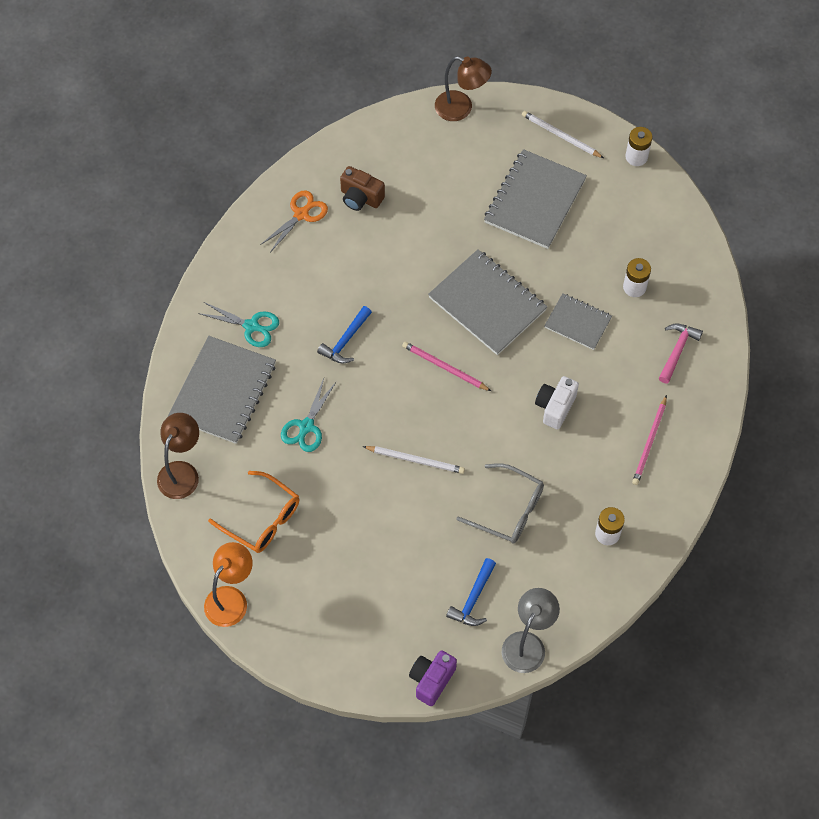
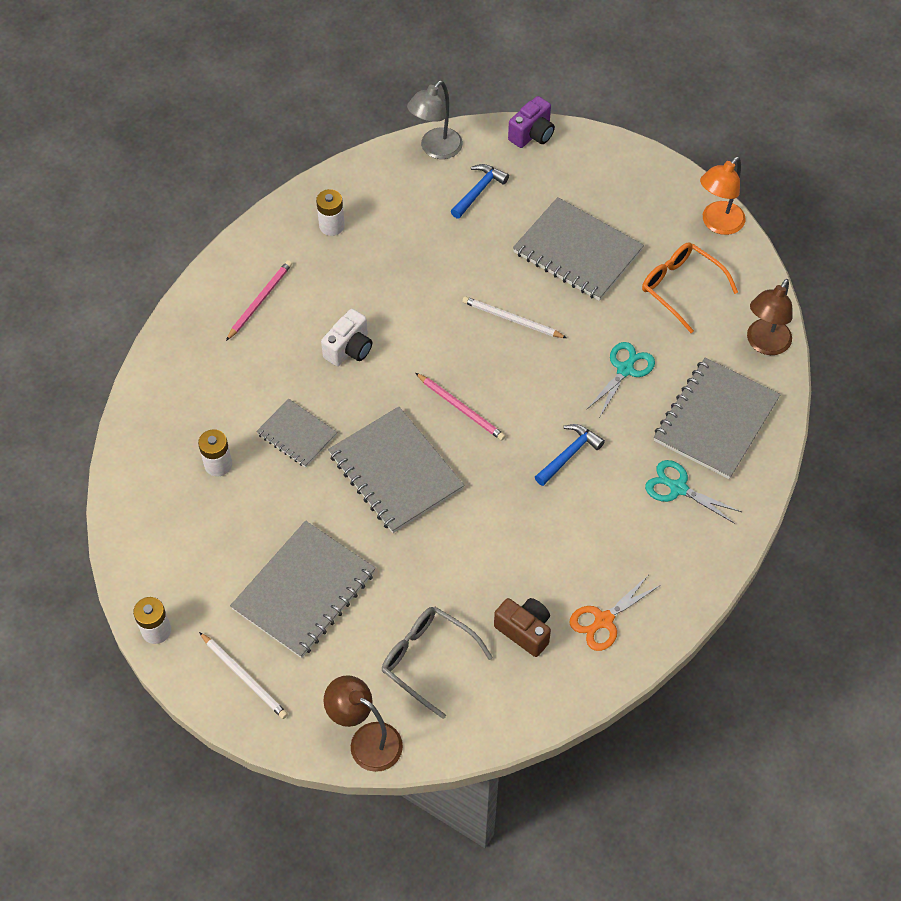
camera: 170 degrees left, 5 degrees down
(365, 543) = (577, 252): none -> grey notebook
(509, 510) = (425, 260): grey glasses -> grey glasses (427, 659)
(677, 351) = (196, 387): pink hammer -> none

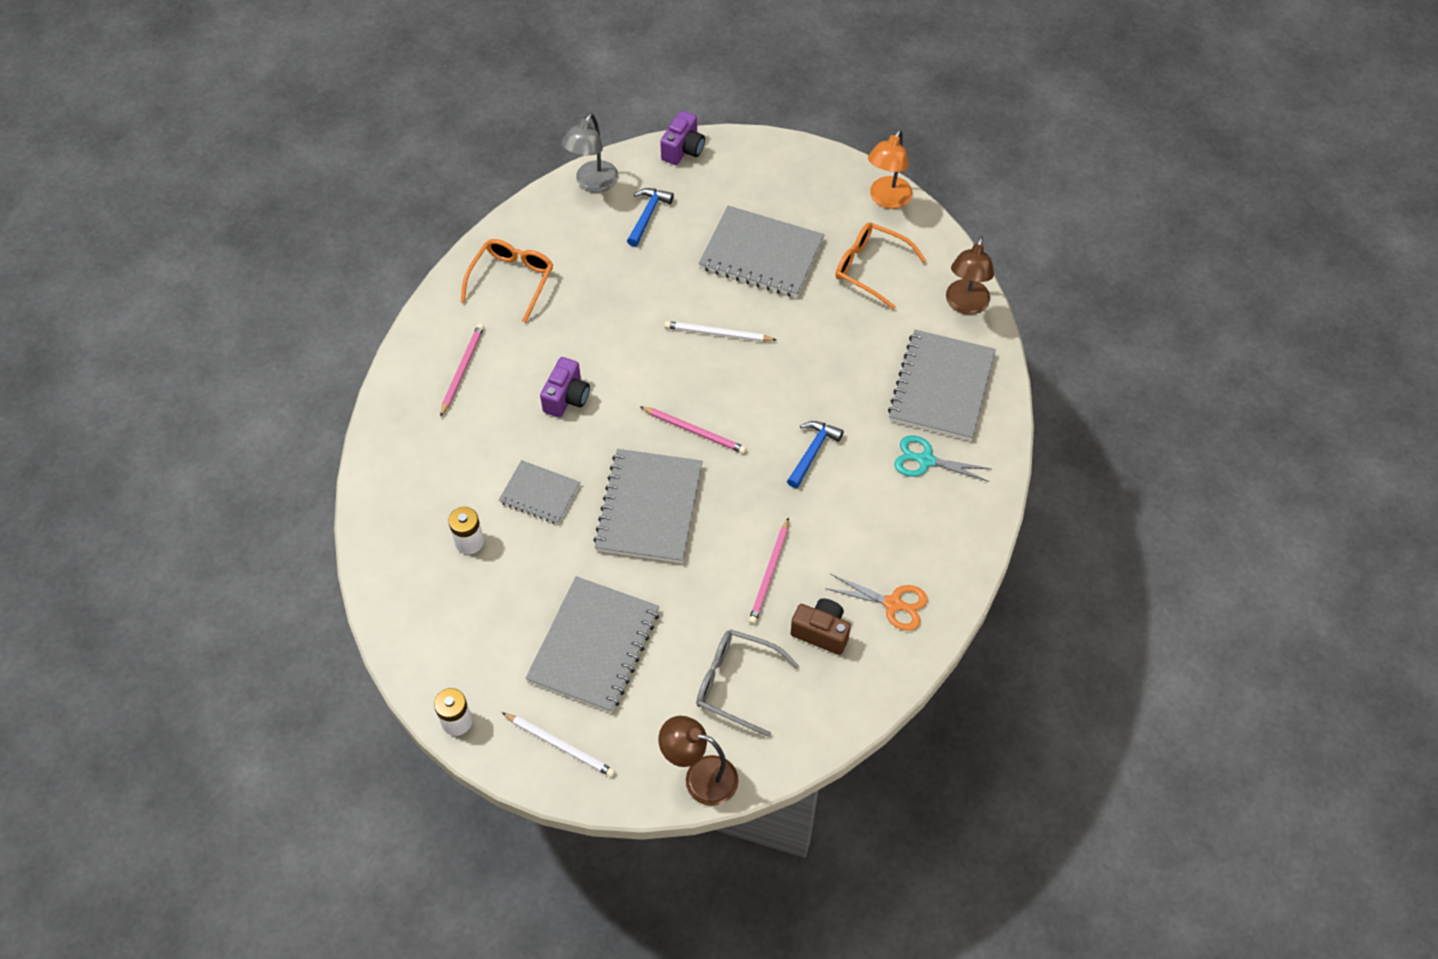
camera: 15 degrees left, 0 degrees up
(332, 226) = (512, 280): white battery -> orange glasses
(349, 349) = (566, 398): white camera -> purple camera
(395, 472) = (649, 508): grey notebook -> grey notebook turned 60 degrees clockwise
(491, 562) = (769, 573): none -> pink pencil
(603, 620) = (893, 604): orange scissors -> orange scissors turned 105 degrees counterclockwise
(625, 369) = (841, 358): turquoise scissors -> none

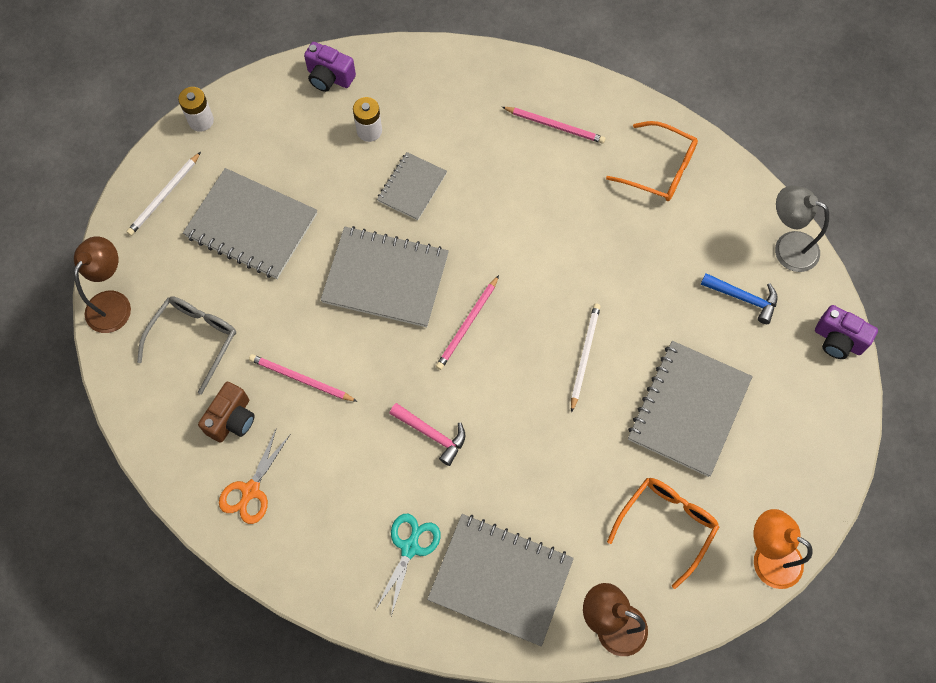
camera: 95 degrees right, 10 degrees up
(566, 398) = (516, 213): purple camera -> purple camera (329, 77)
(812, 452) = (431, 434): blue hammer -> pink hammer

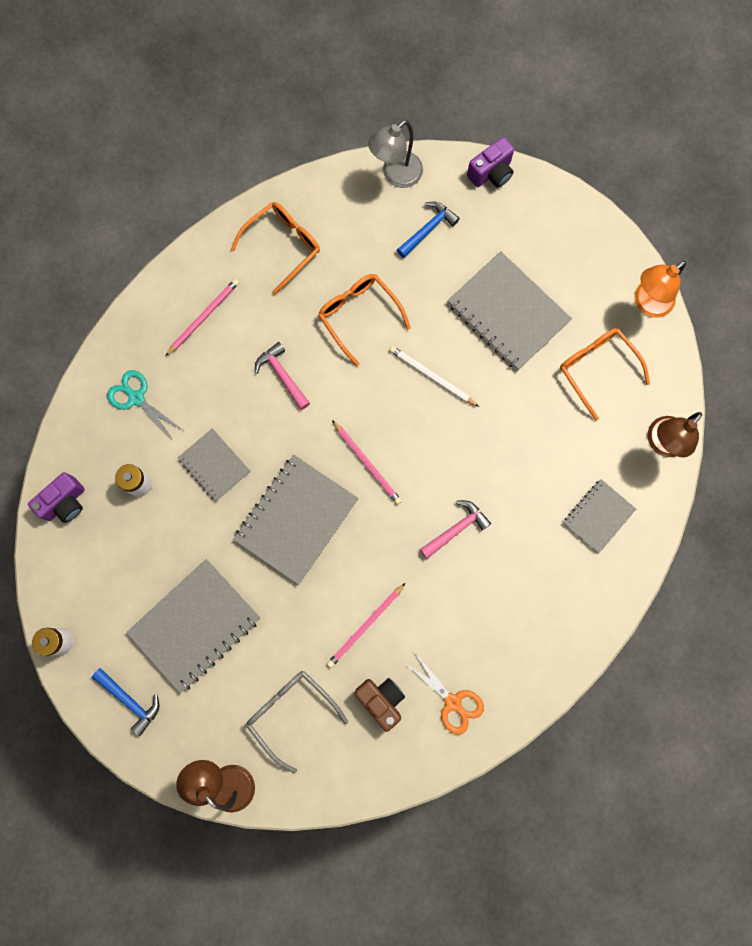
camera: 70 degrees left, 10 degrees up
(164, 196) = (130, 700): white pencil -> blue hammer
(410, 547) = (548, 581): turquoise scissors -> turquoise scissors (136, 398)
(500, 579) = (598, 516): grey notebook -> grey notebook, size x0.58
(526, 215) = (282, 375): none -> pink hammer
(619, 263) = (359, 315): none -> orange glasses

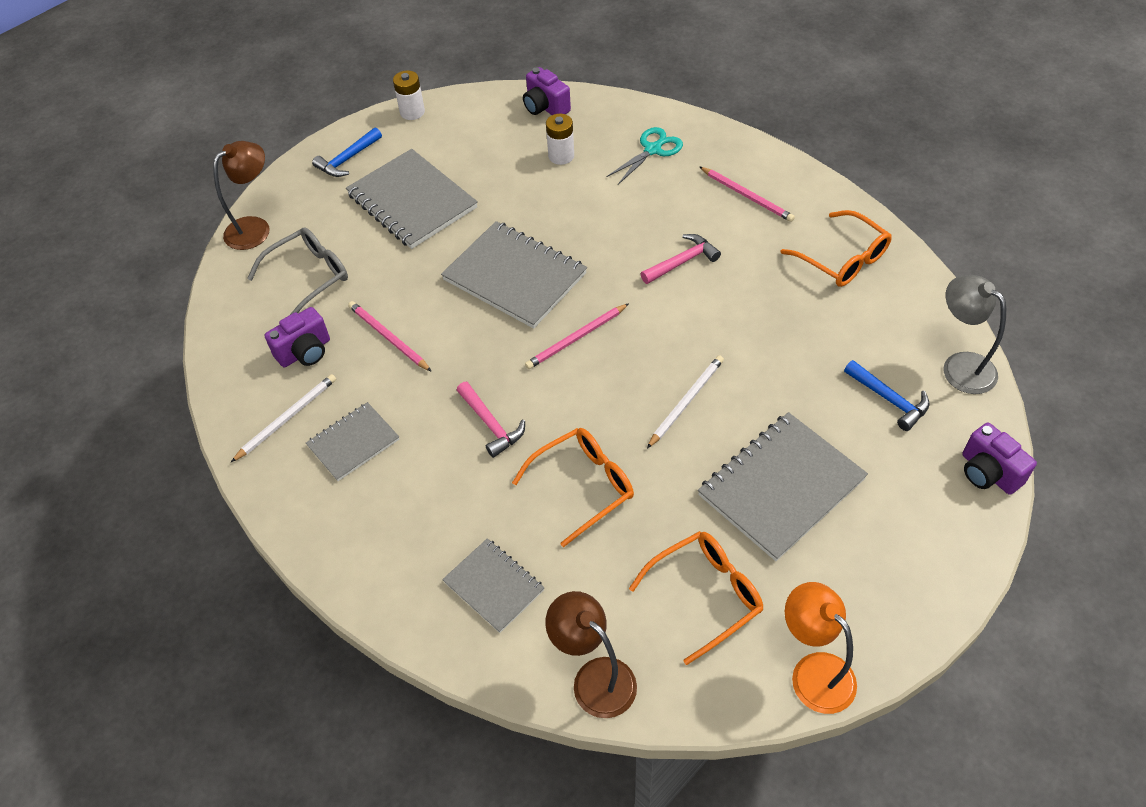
camera: 95 degrees right, 25 degrees down
(214, 465) = (579, 210): grey notebook -> grey notebook (353, 442)
(359, 315) = (761, 329): orange glasses -> orange glasses (584, 486)
(381, 700) = (305, 352): brown camera -> purple camera
(453, 702) = (287, 418): orange scissors -> white pencil

